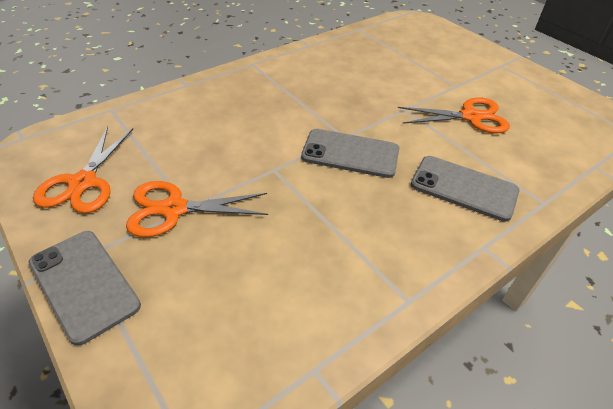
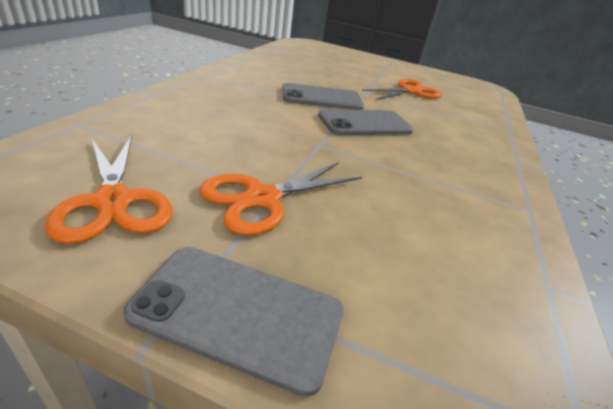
camera: 35 degrees left, 10 degrees down
(464, 188) = (461, 131): grey phone -> grey phone (322, 98)

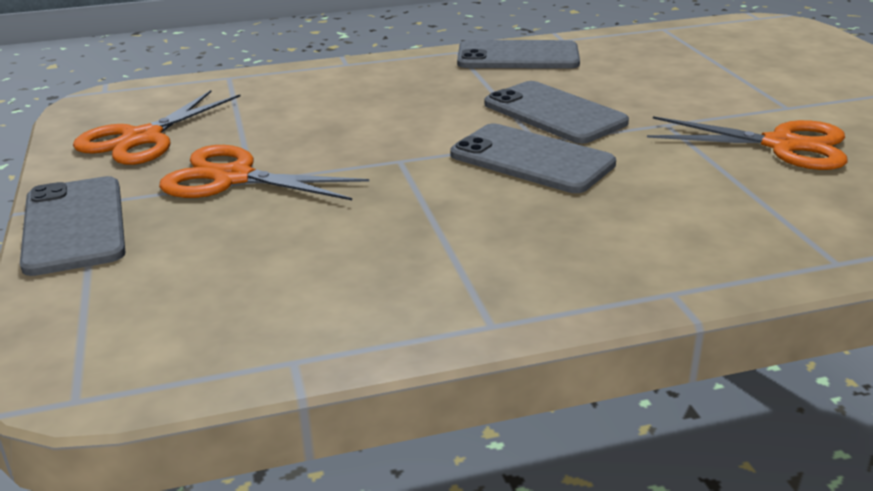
camera: 60 degrees right, 5 degrees down
(242, 72) = (518, 57): none -> grey phone

